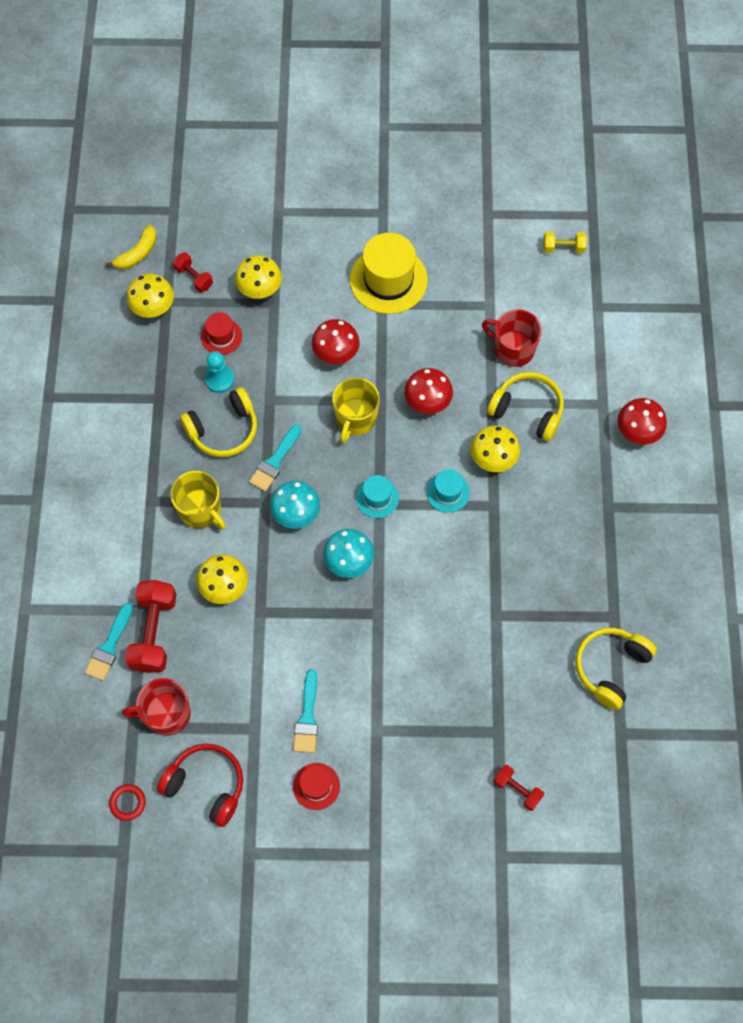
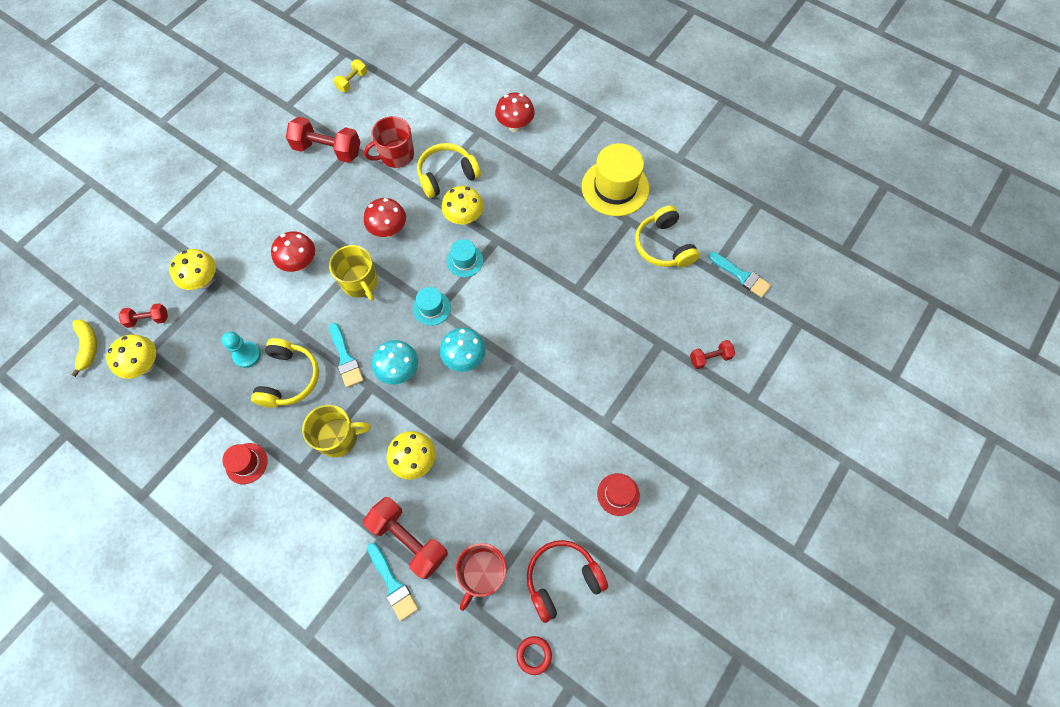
camera: 55 degrees left, 0 degrees up
(221, 336) = (214, 331): red hat -> red hat (246, 463)
(307, 717) = (561, 466): turquoise brush -> turquoise brush (741, 276)
(388, 280) = (276, 194): yellow hat -> yellow hat (615, 187)
(469, 286) = (328, 150): none -> red dumbbell

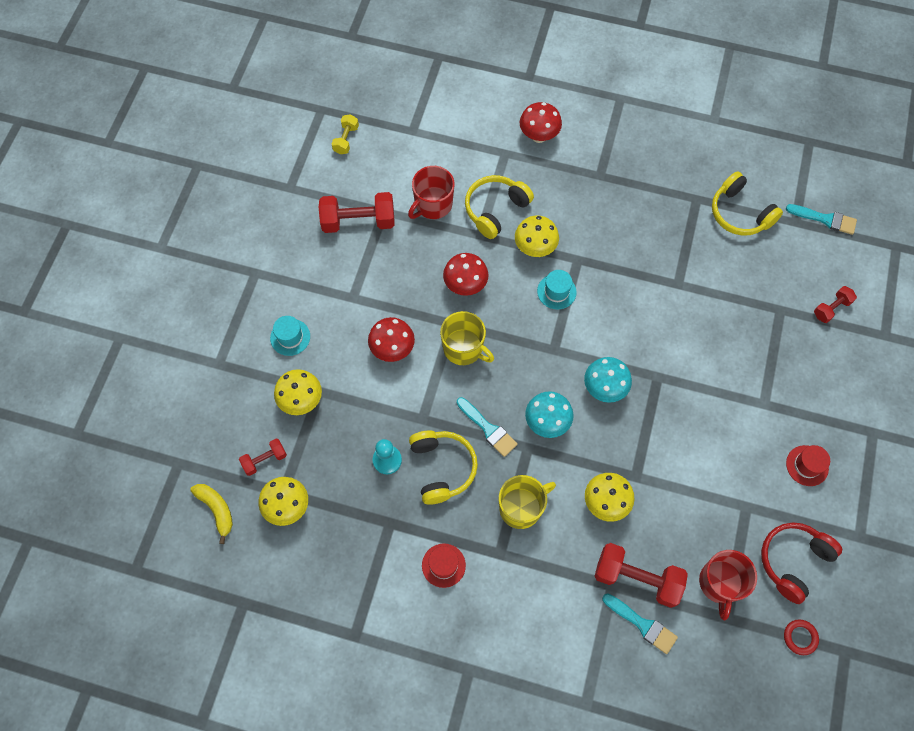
camera: 20 degrees left, 0 degrees up
(431, 308) = (547, 350): turquoise hat -> turquoise hat (290, 337)
(615, 187) = (667, 169): yellow hat -> none

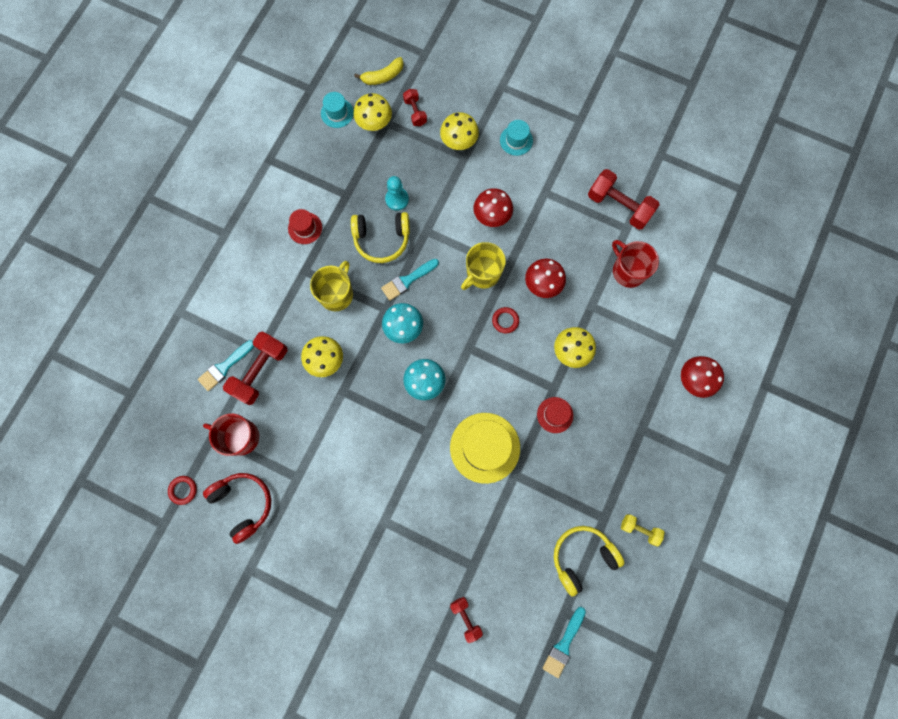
camera: 100 degrees right, 10 degrees up
(346, 139) = (706, 206): yellow dumbbell -> yellow dumbbell (639, 529)
(358, 221) = (619, 206): red dumbbell -> red dumbbell turned 60 degrees counterclockwise
(495, 209) = (616, 324): yellow headphones -> none
(514, 317) = (505, 321): none -> red ring
(521, 507) = (337, 294): yellow mug -> yellow mug turned 135 degrees counterclockwise
(556, 291) = (524, 362): turquoise hat -> turquoise hat (337, 113)
(658, 316) = (485, 447): none -> yellow hat
(807, 465) = (320, 542): red hat -> red hat (555, 415)

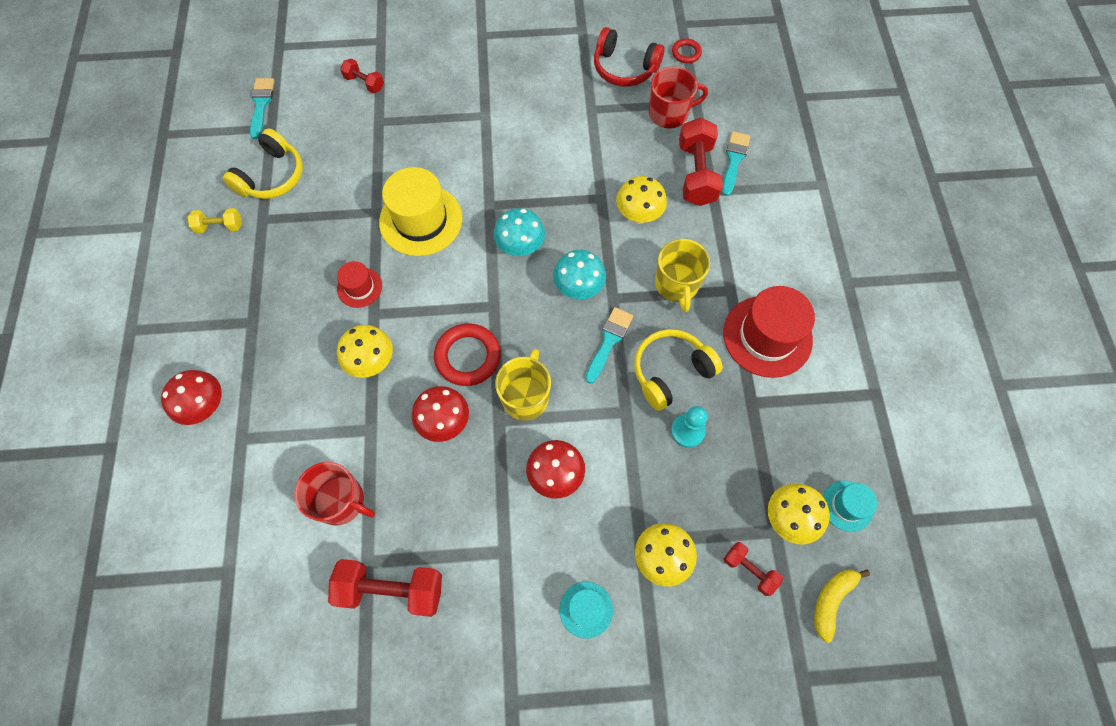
camera: 150 degrees right, 10 degrees down
(305, 228) = (767, 336): red hat -> red hat, size x1.92
(505, 321) = (468, 356): red ring -> red ring, size x1.84

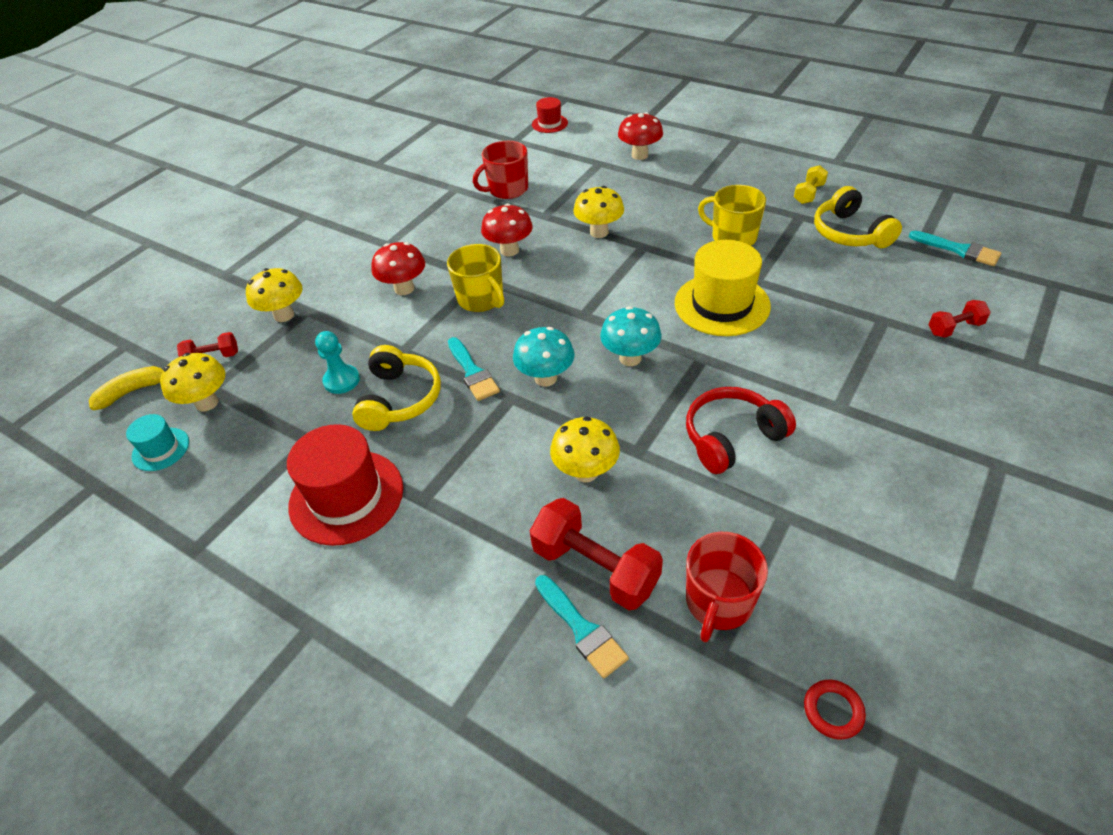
camera: 130 degrees right, 20 degrees down
(359, 287) = (677, 246): red hat -> red hat (549, 124)
(391, 589) = (427, 192): red dumbbell -> none
(468, 356) = (551, 282): red ring -> none
(586, 609) = (306, 265): turquoise hat -> none
(624, 68) = (843, 598): red headphones -> red headphones (732, 437)
(677, 285) = (474, 456): yellow mug -> yellow mug (732, 237)
(831, 600) = (133, 391): yellow banana -> yellow banana turned 105 degrees counterclockwise

